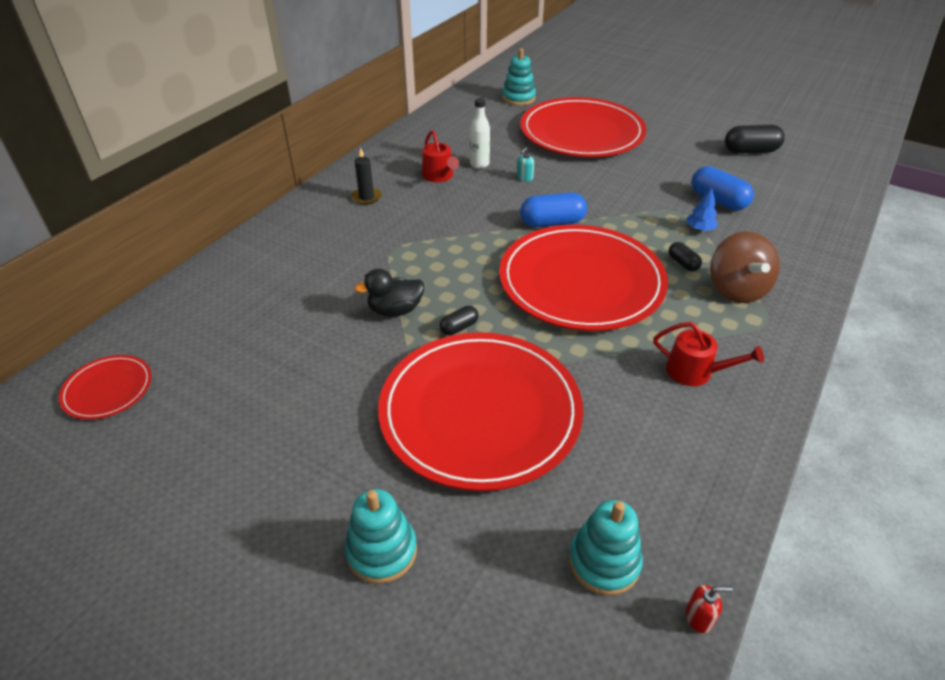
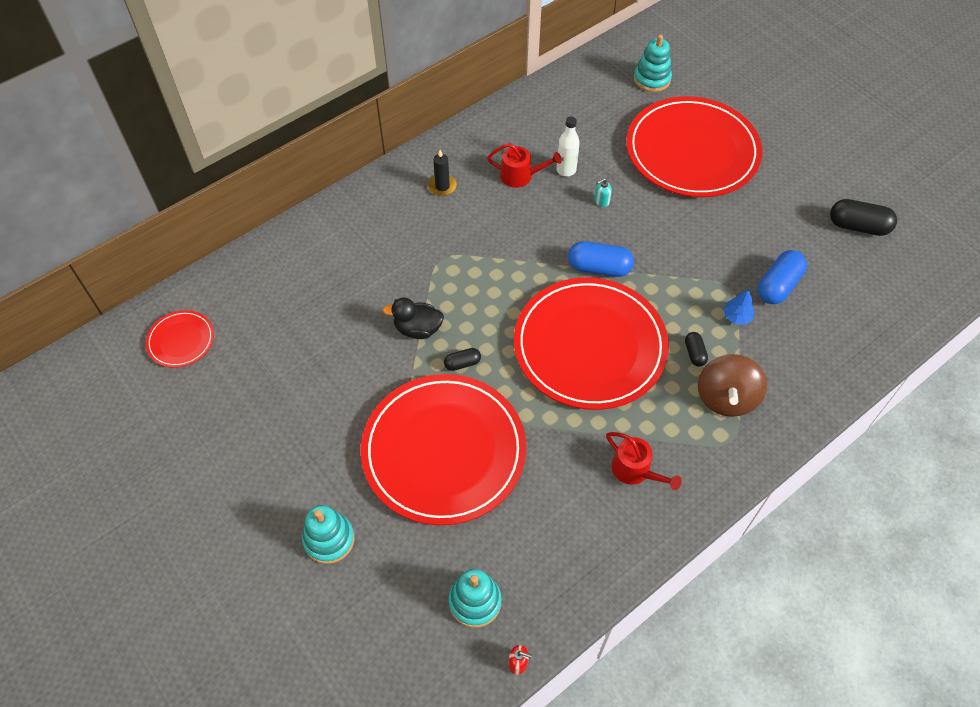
camera: 20 degrees right, 15 degrees up
(439, 176) = (520, 176): red watering can -> red watering can turned 75 degrees counterclockwise
(718, 200) = (778, 285): blue capsule -> blue capsule turned 60 degrees clockwise

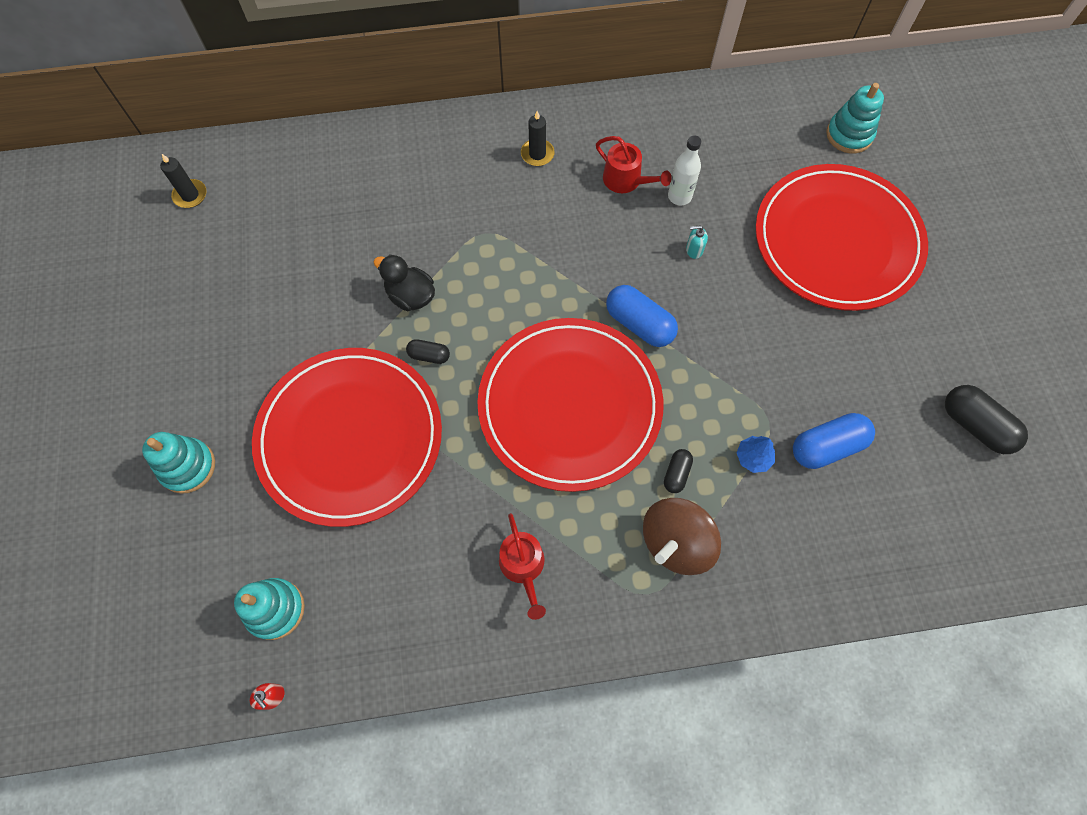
camera: 30 degrees right, 10 degrees up
(181, 340) = (190, 195): red plate -> black candle

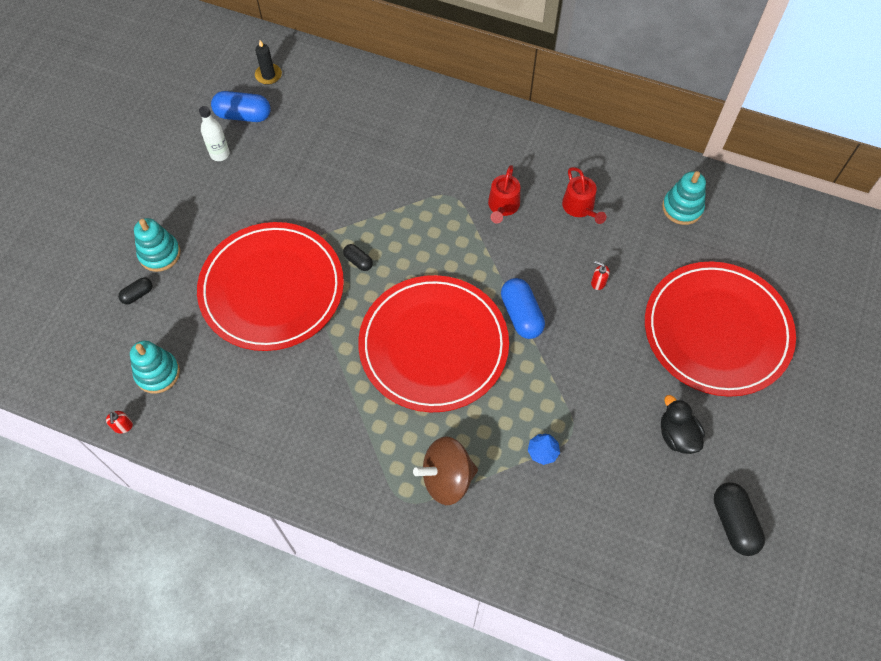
camera: 30 degrees right, 5 degrees down
(410, 296) = (371, 214): black duck -> black duck (677, 435)
(523, 566) = (331, 435): red watering can -> red watering can (503, 206)
(537, 154) = (526, 157): black candle -> none
(676, 474) = (478, 432): black capsule -> black capsule (137, 294)
(679, 196) = (613, 238): white bottle -> white bottle (220, 154)
(694, 250) = (598, 282): turquoise soap dispenser -> red soap dispenser
(827, 447) = (604, 474): blue capsule -> blue capsule (243, 115)
(849, 135) = (783, 256): turquoise stacking toy -> turquoise stacking toy (682, 208)

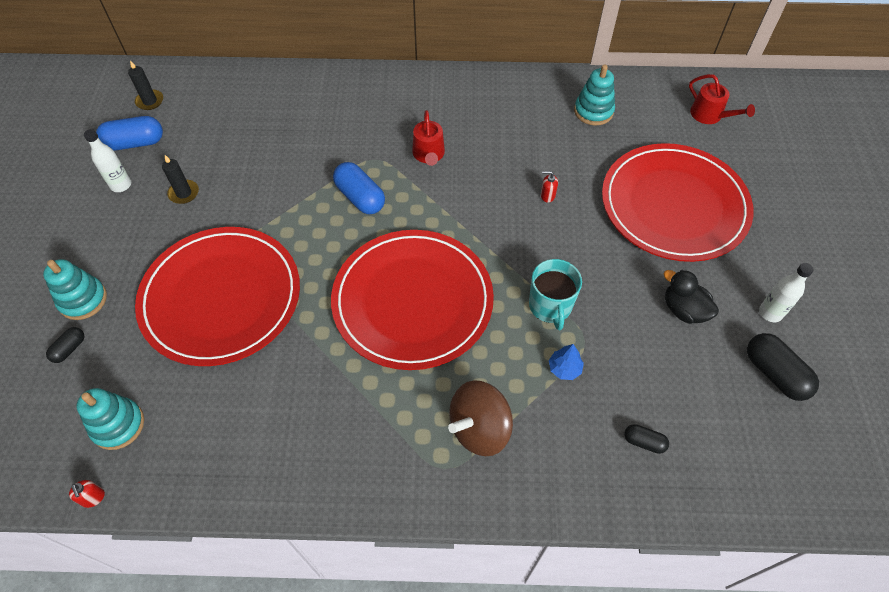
camera: 20 degrees left, 5 degrees down
(270, 178) = (184, 193): none -> black candle
(358, 261) = (304, 244): black capsule -> black capsule (644, 442)
(521, 315) = (487, 246): blue capsule -> blue capsule (360, 197)
(554, 391) = (550, 306): none -> turquoise mug
(580, 207) = (501, 136): red watering can -> red watering can (709, 115)
(759, 465) = (770, 313): none -> white bottle

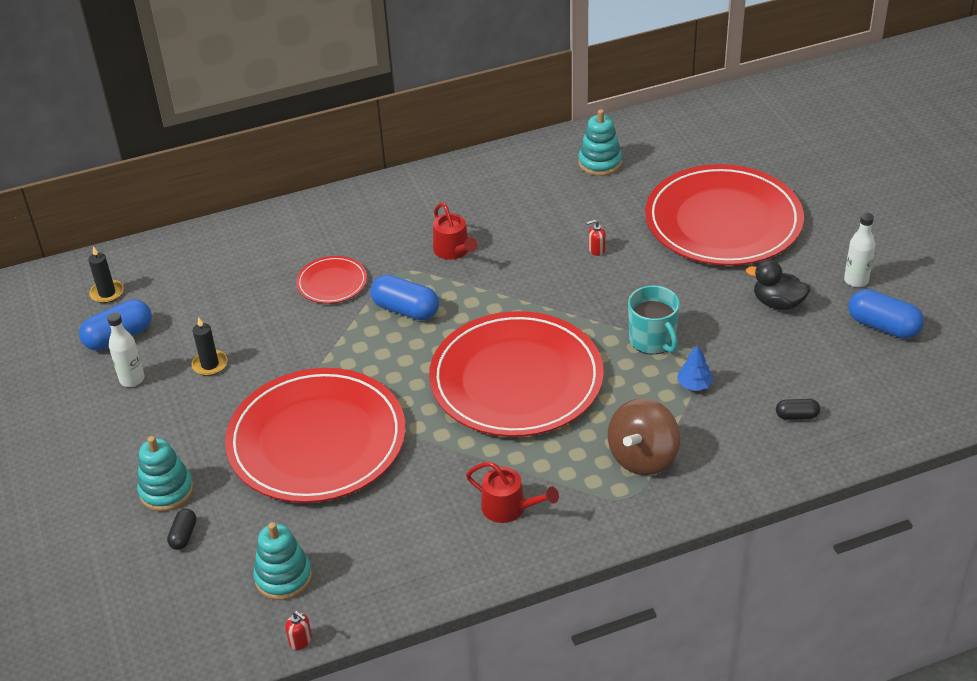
camera: 20 degrees left, 15 degrees down
(317, 151) = (332, 282): none -> red plate
(709, 115) = (716, 133): red watering can -> red watering can (509, 508)
(774, 374) = (883, 326): black capsule -> blue capsule

